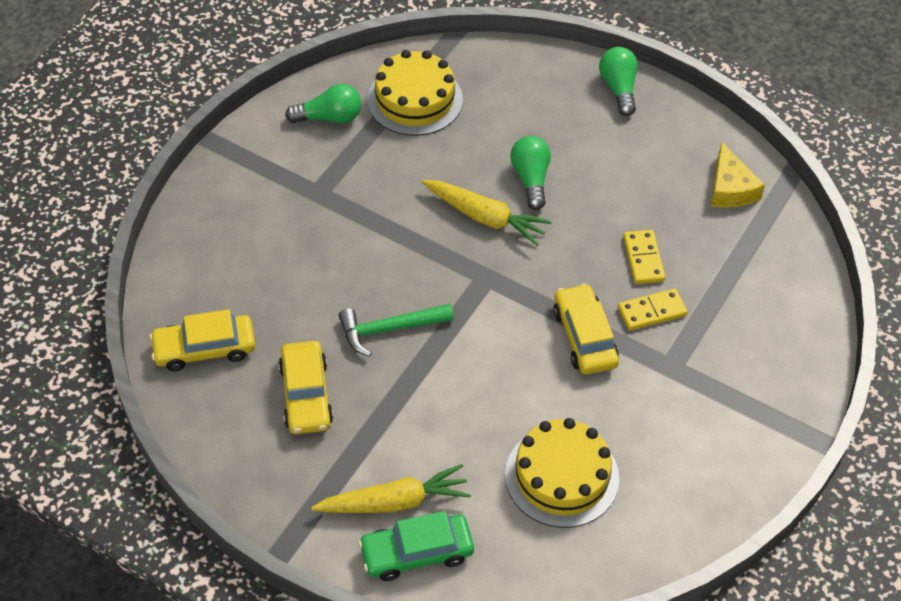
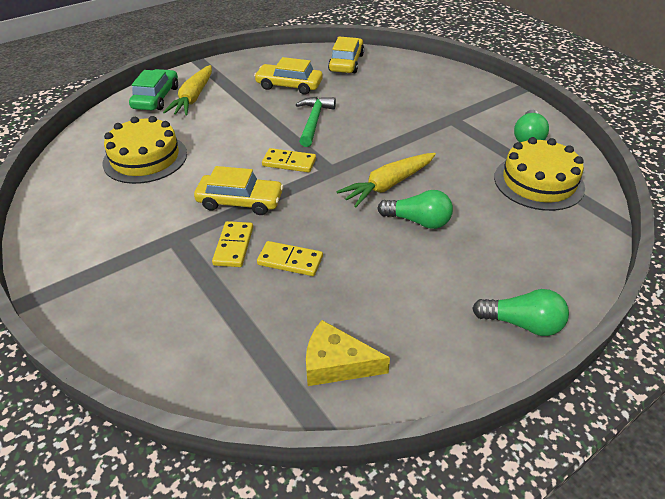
camera: 115 degrees right, 10 degrees down
(491, 321) = (289, 162): none -> yellow domino

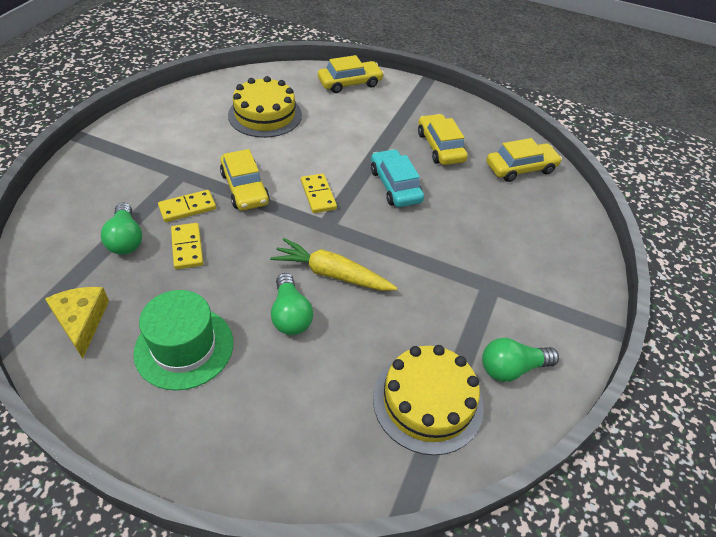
camera: 55 degrees right, 5 degrees up
(156, 98) = (350, 83): green car -> yellow car
(193, 98) = (367, 101): yellow carrot -> none
(314, 121) = (395, 185): green hammer -> turquoise car
(416, 295) = (184, 347): none -> green hat
(522, 324) = (182, 444): green light bulb -> green light bulb (126, 239)

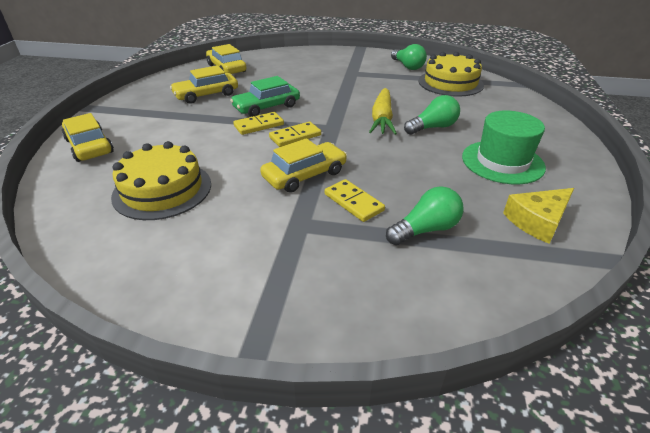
camera: 100 degrees left, 10 degrees down
(187, 247) = (406, 187): yellow domino -> yellow domino (259, 125)
(395, 185) = (266, 107): turquoise car -> green car

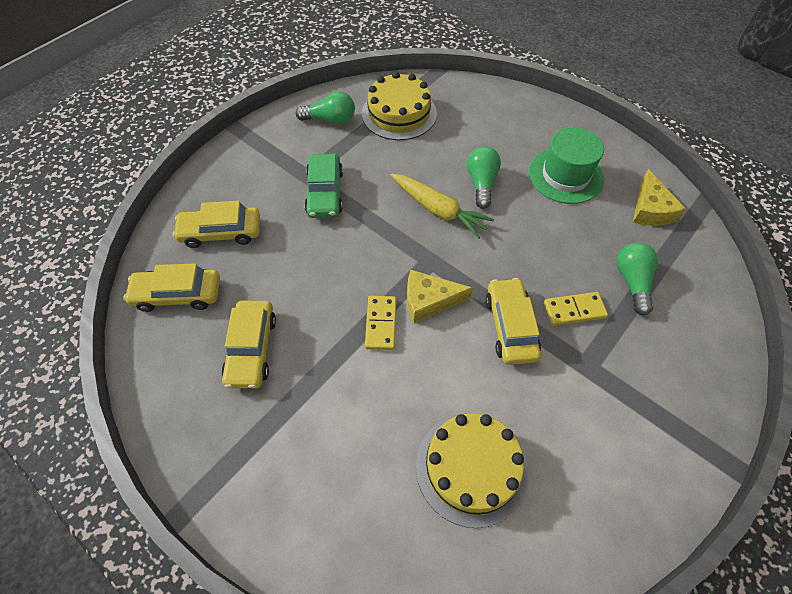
camera: 60 degrees left, 20 degrees up
(89, 146) = (314, 533): yellow car -> yellow car (221, 232)
(266, 107) = (338, 297): green car -> green car (325, 192)
(295, 136) = (429, 300): yellow domino -> yellow cheese

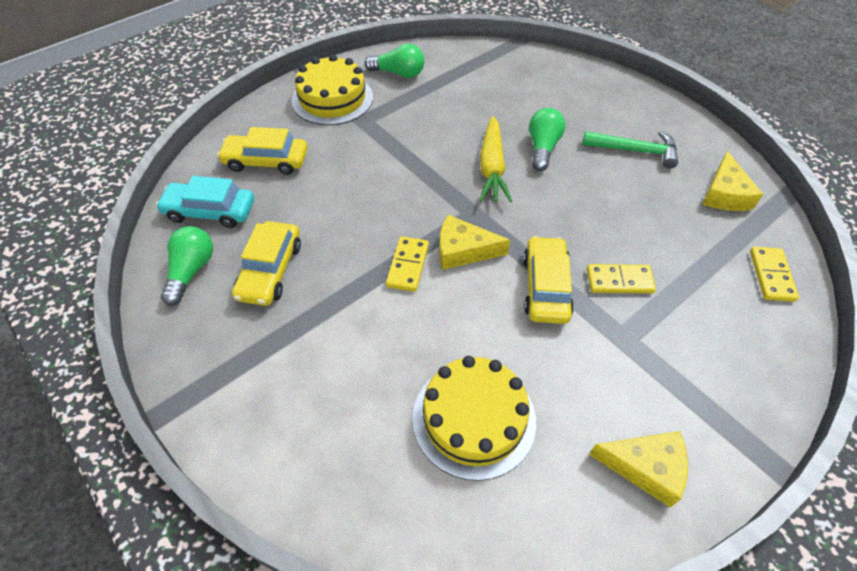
camera: 10 degrees right, 5 degrees down
(178, 294) = (210, 211): yellow car -> turquoise car
(325, 192) = (378, 138): green car -> none
(399, 113) = (470, 75): yellow cake -> yellow cake (332, 99)
(438, 210) = (492, 167): yellow carrot -> yellow carrot turned 45 degrees clockwise
(565, 175) = (635, 151): green hat -> green hammer
(627, 487) = (645, 467): none -> yellow cheese
(632, 282) = (690, 262): green light bulb -> green light bulb (191, 271)
(702, 285) = (771, 275): none -> yellow domino

